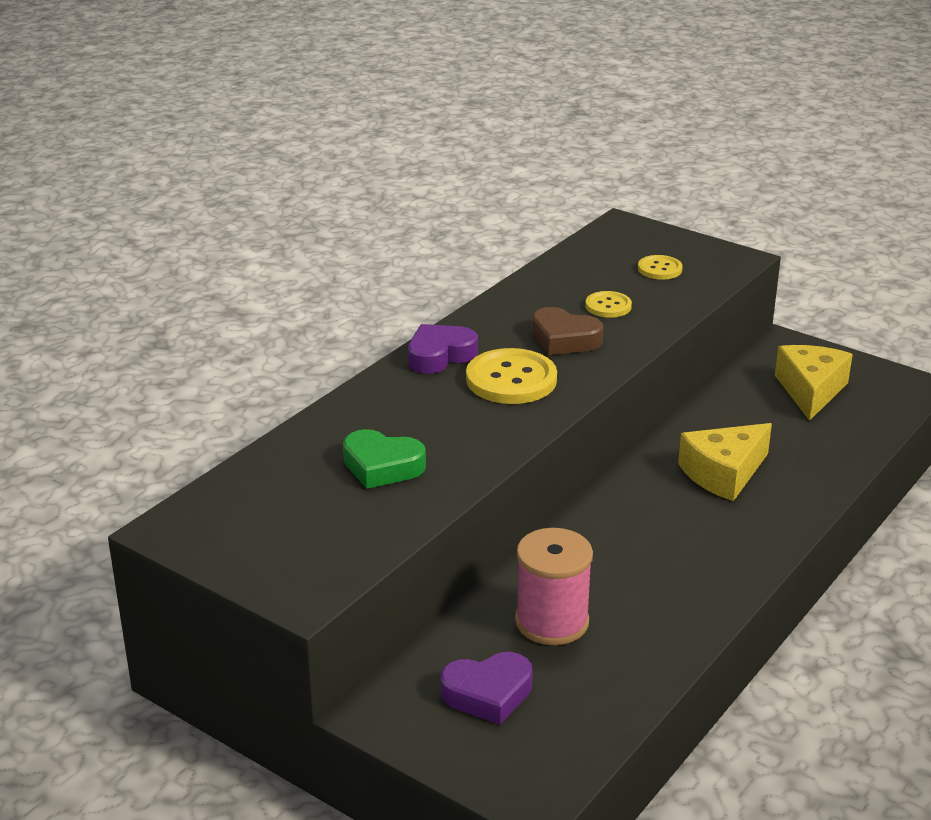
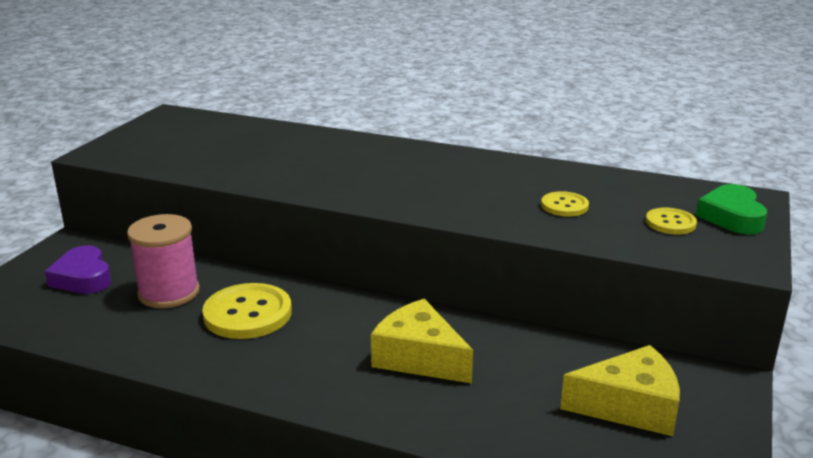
camera: 75 degrees right, 5 degrees down
(382, 466) = (252, 155): green heart -> green heart (731, 216)
(440, 355) = (422, 153): purple heart -> none
(511, 379) = (399, 181): yellow button -> yellow button (247, 314)
(564, 339) = (484, 193): brown heart -> none

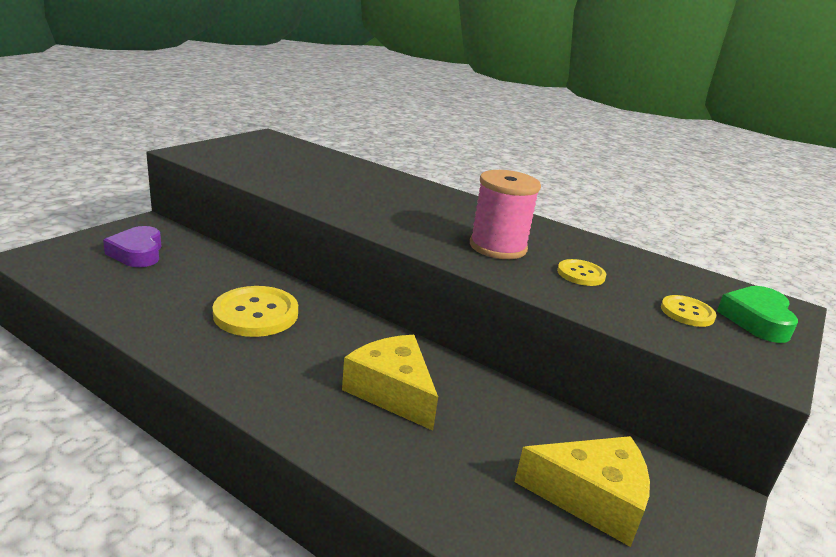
camera: 10 degrees right, 0 degrees up
(169, 293) = (199, 280): pink spool -> pink spool (498, 247)

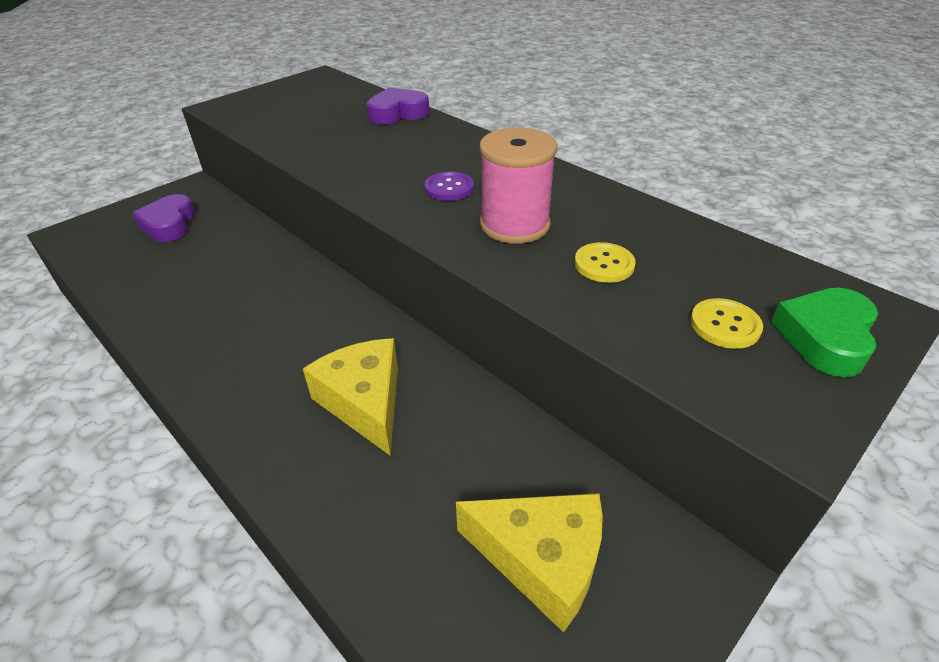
camera: 15 degrees right, 15 degrees up
(256, 314) = (258, 299): yellow button -> none
(356, 167) = (398, 113): none -> purple heart
(430, 221) = (449, 188): none -> purple button

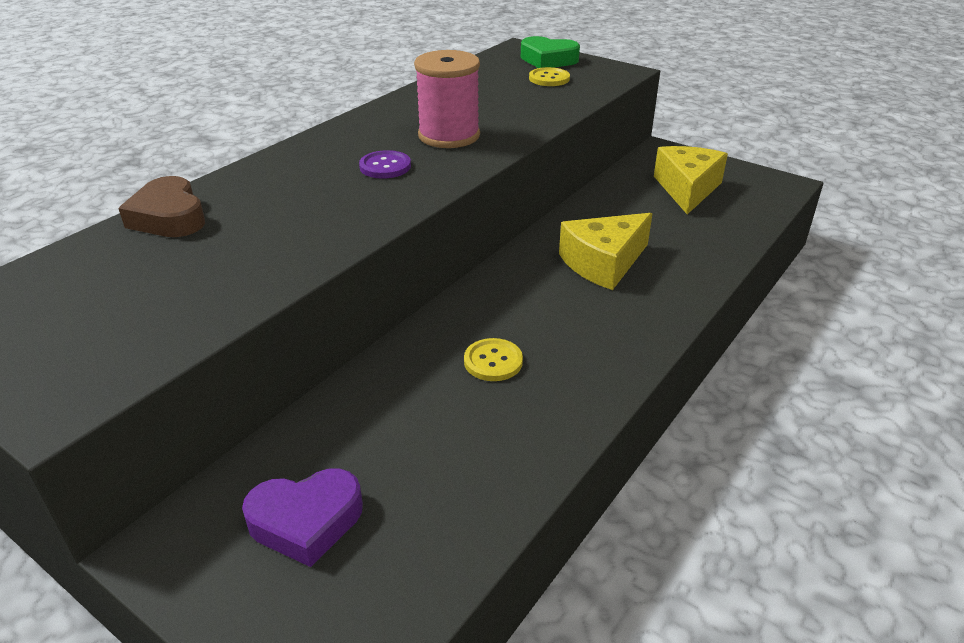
camera: 100 degrees left, 5 degrees down
(398, 113) = (169, 217): purple heart -> brown heart
(604, 264) = (497, 106): yellow button -> yellow button (493, 361)

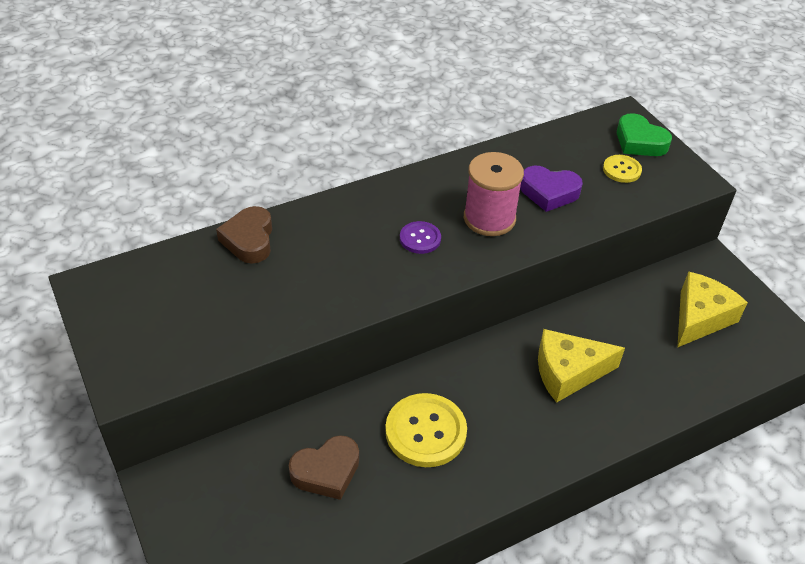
camera: 25 degrees right, 10 degrees up
(306, 521) = (245, 503): purple heart -> purple heart (549, 192)
(398, 443) = (326, 471): none -> brown heart
(493, 361) = (425, 431): yellow button -> yellow button, size x1.81

